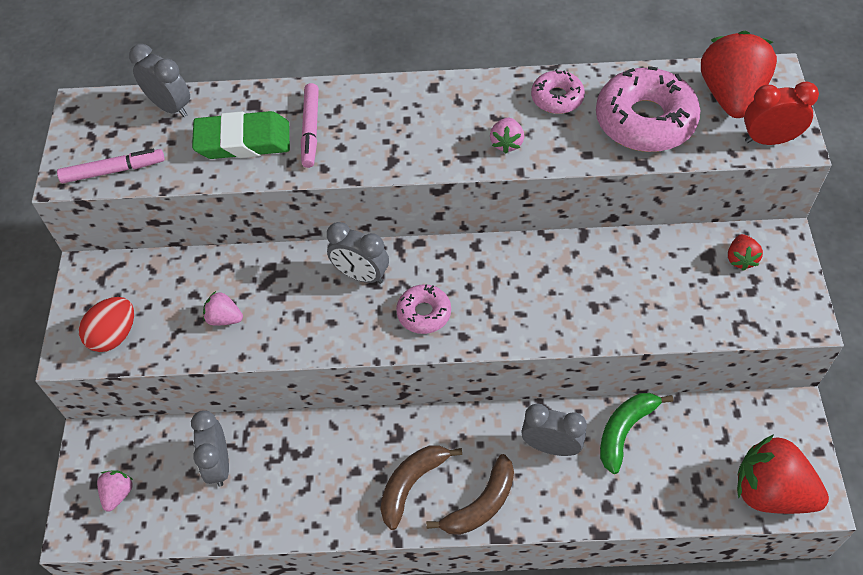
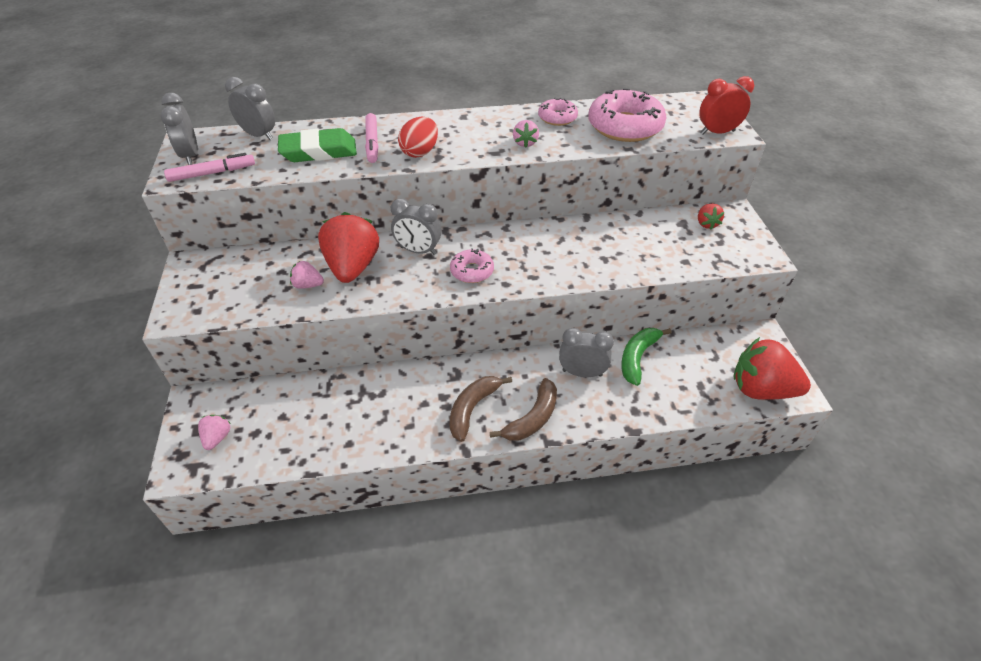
camera: 10 degrees left, 10 degrees down
(114, 335) = (213, 303): red egg -> red egg (420, 152)
(219, 464) = (306, 408): grey clock -> grey clock (190, 156)
(731, 96) = (682, 111): red strawberry -> red strawberry (352, 267)

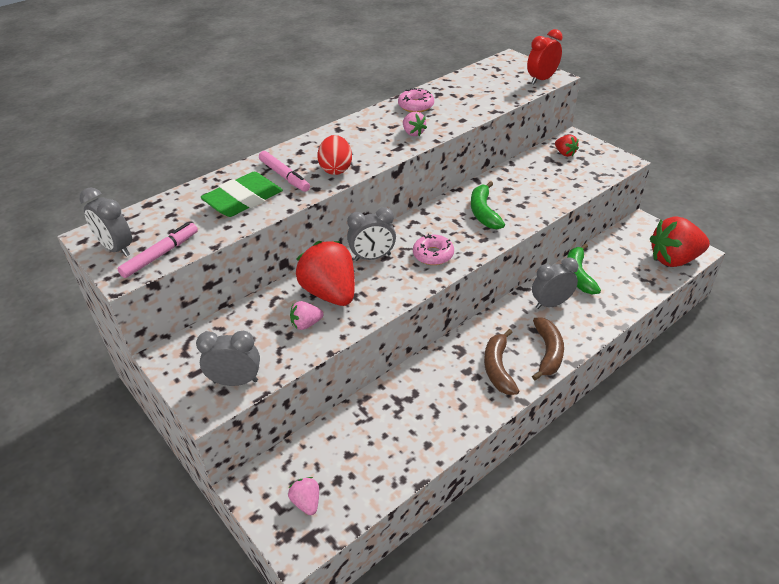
camera: 30 degrees left, 5 degrees down
(259, 135) = (166, 207): grey clock -> grey clock (235, 381)
(560, 251) = (483, 212): none -> green banana
(625, 126) = (473, 96): pink donut -> none

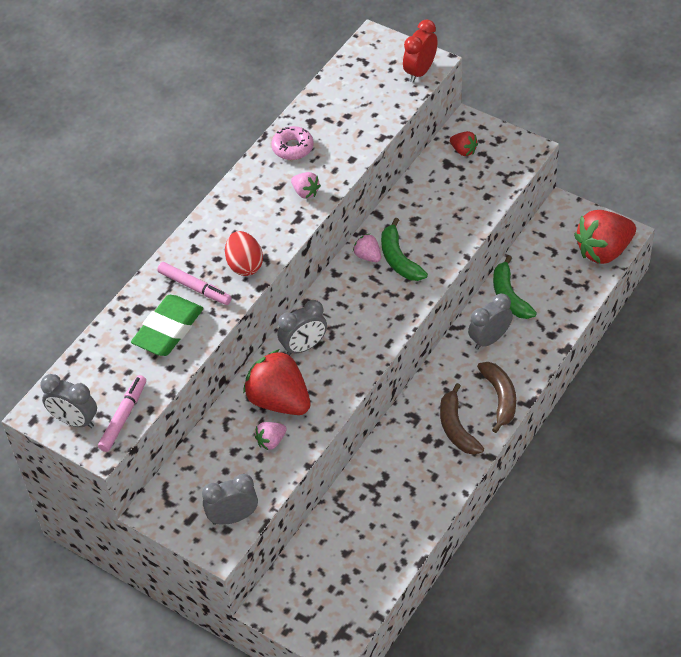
camera: 15 degrees left, 10 degrees up
(306, 502) = (326, 606): pink strawberry -> pink strawberry (368, 256)
(433, 255) = (364, 328): pink donut -> none

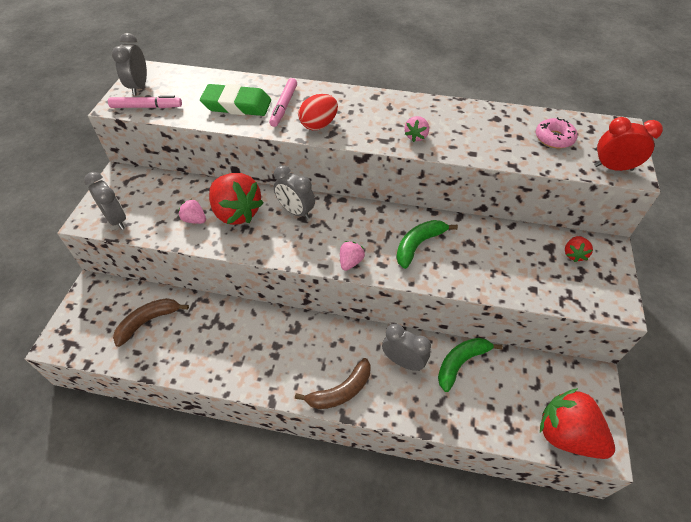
camera: 65 degrees right, 0 degrees up
(279, 400) = (236, 213): red strawberry -> red strawberry turned 120 degrees clockwise
(292, 148) = (459, 116): pink donut -> pink donut (554, 138)
(368, 256) = (410, 223): pink strawberry -> pink strawberry (350, 262)
(456, 428) = (295, 365): brown banana -> brown banana (148, 322)

